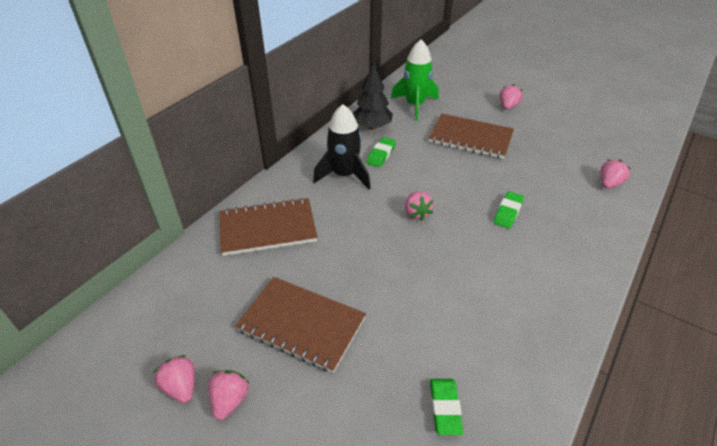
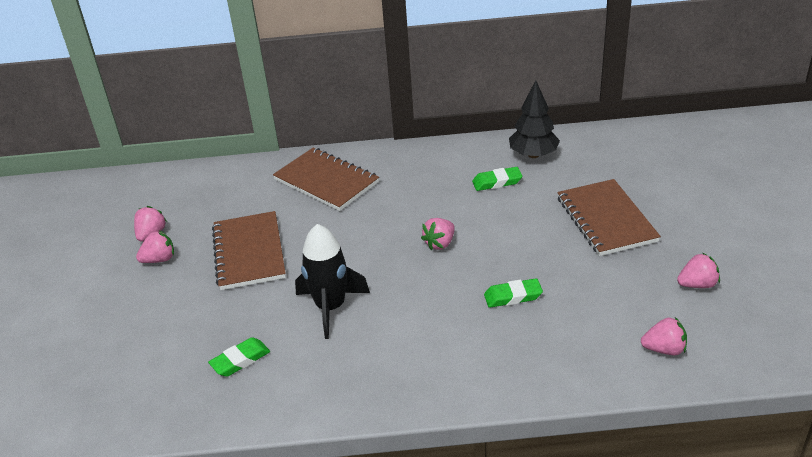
camera: 55 degrees right, 5 degrees down
(344, 175) = (439, 179): black rocket -> black rocket (331, 307)
(415, 105) = (611, 159): green rocket -> none
(508, 106) = (711, 216): pink strawberry -> pink strawberry (697, 284)

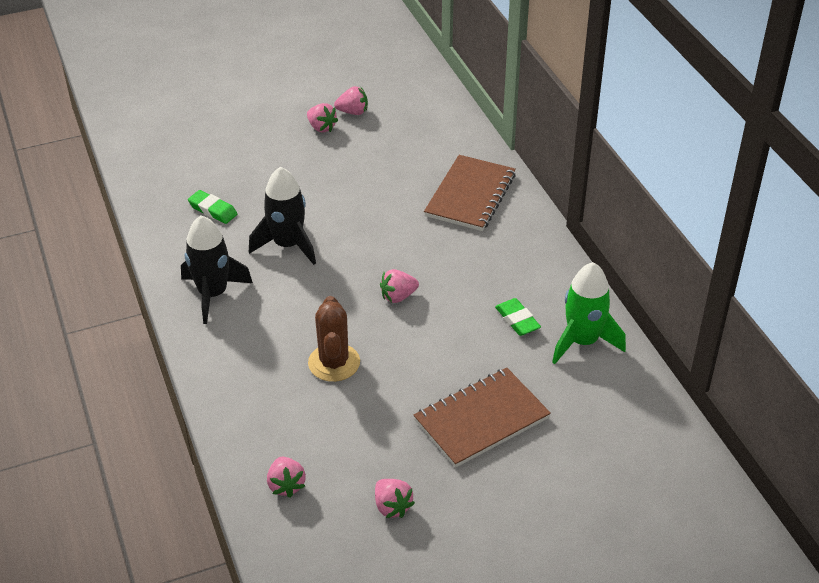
camera: 70 degrees right, 5 degrees up
(249, 252) = (346, 176): brown notebook -> none
(379, 374) = (213, 294): none -> black rocket
(440, 243) = (398, 296): pink strawberry -> pink strawberry turned 45 degrees counterclockwise
(513, 296) = (334, 363): green eraser -> brown cactus
(533, 155) = (582, 341): black tree -> green rocket

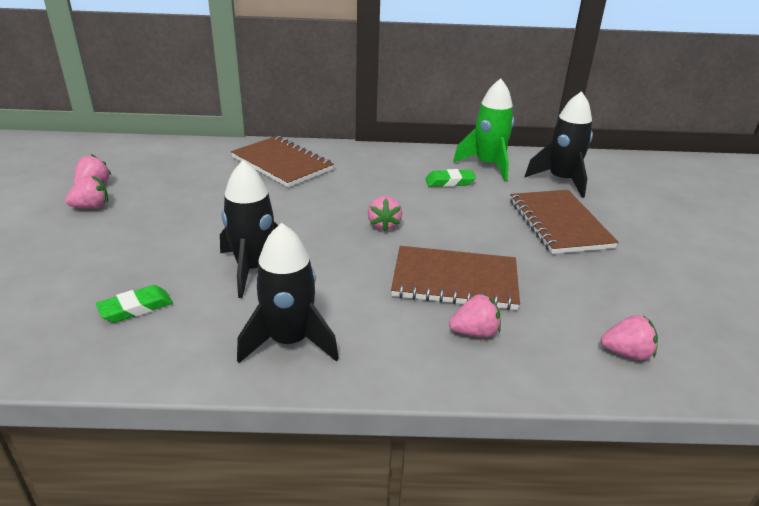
camera: 70 degrees left, 10 degrees down
(334, 363) = (455, 281): brown cactus -> brown notebook
(392, 507) = (660, 292): pink strawberry -> pink strawberry (474, 332)
(588, 410) = (561, 180): none -> black rocket

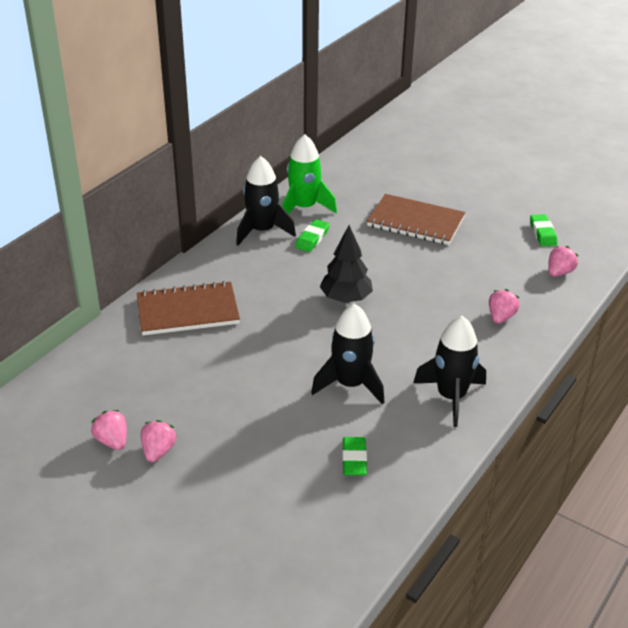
camera: 55 degrees left, 5 degrees up
(384, 225) = (346, 299): pink strawberry -> black tree
(455, 281) = (443, 299): brown notebook -> none
(561, 180) = (361, 189): black rocket -> black rocket (262, 231)
(682, 313) = (542, 233): none -> green eraser

